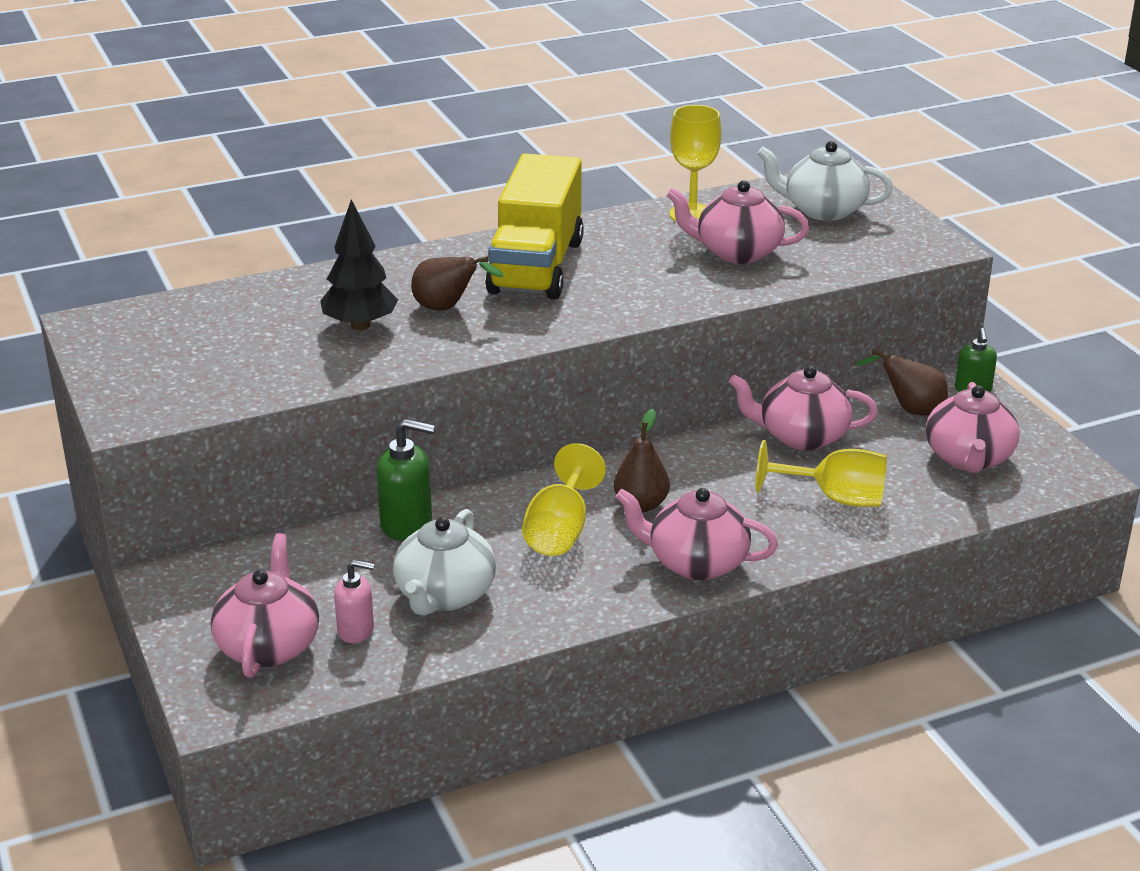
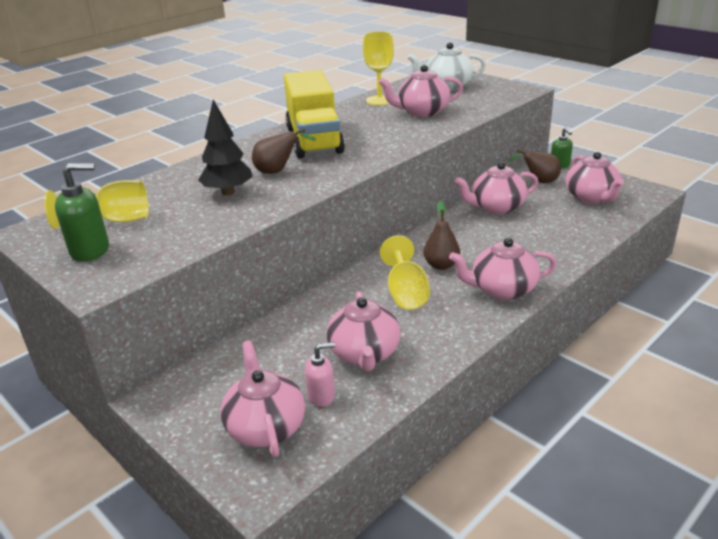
camera: 20 degrees left, 0 degrees up
(407, 524) = (305, 315): green soap dispenser -> green soap dispenser (90, 250)
(444, 595) = (364, 354): white teapot -> pink teapot
(835, 498) = (544, 234): yellow goblet -> yellow goblet (115, 221)

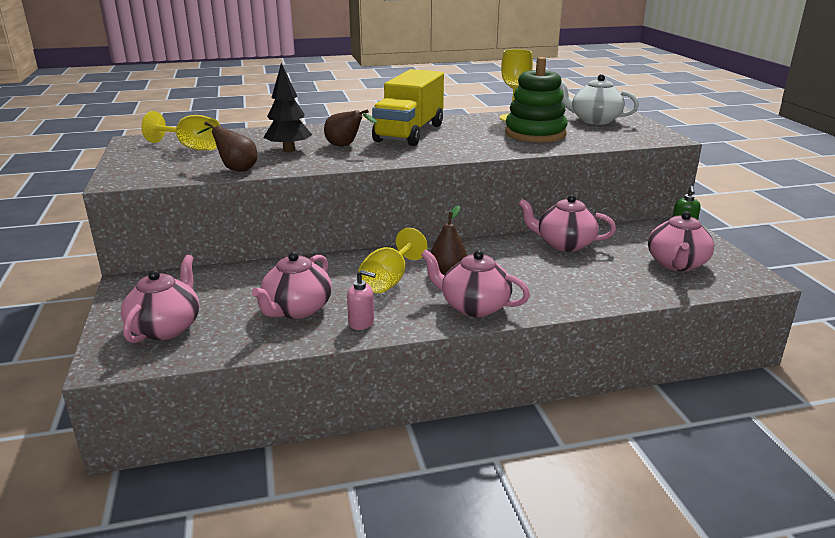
camera: 30 degrees right, 5 degrees down
(90, 250) = (150, 160): green soap dispenser -> none
(321, 396) = (228, 324): pink soap dispenser -> pink soap dispenser (361, 323)
(422, 112) = (535, 134): pink teapot -> green stacking toy
(539, 182) = (639, 236): brown pear -> brown pear (235, 169)

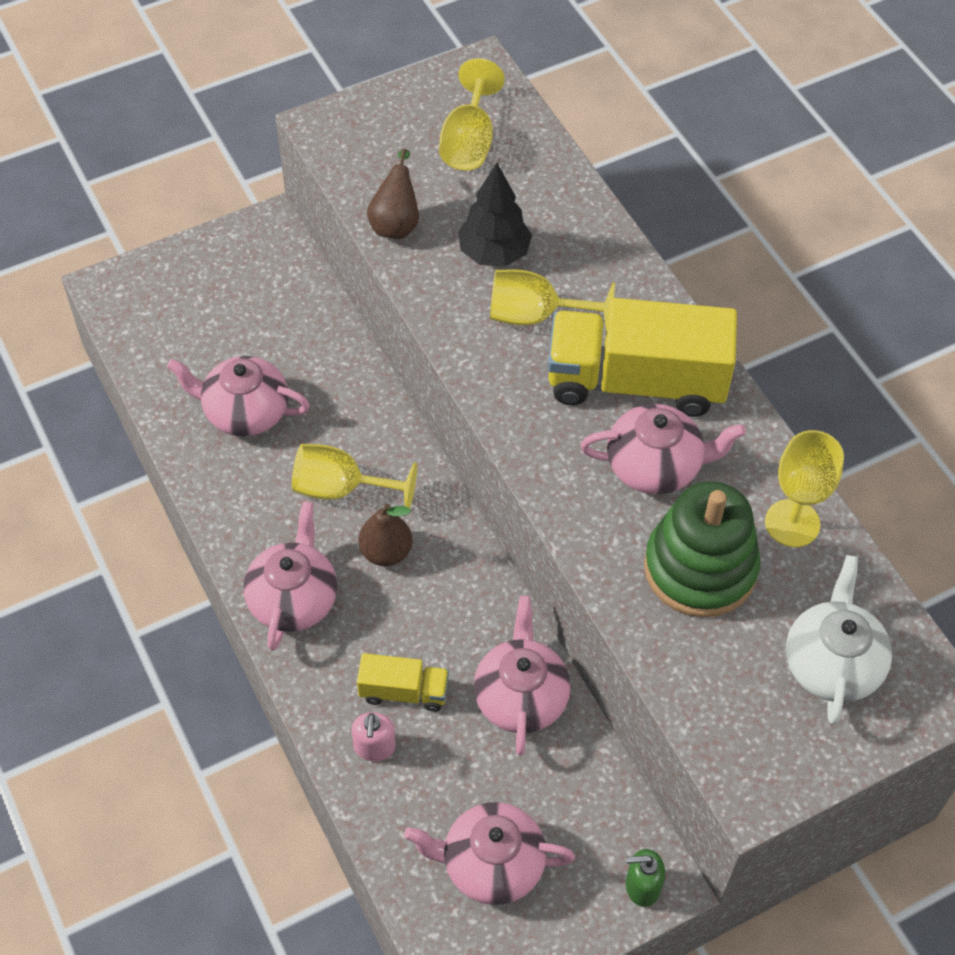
camera: 75 degrees right, 30 degrees up
(166, 328) = (181, 306): pink teapot -> pink teapot (655, 466)
(346, 146) = (535, 316): brown pear -> yellow goblet
(361, 323) = (228, 486): pink soap dispenser -> pink soap dispenser (374, 747)
(556, 276) = (404, 691): none -> yellow truck

